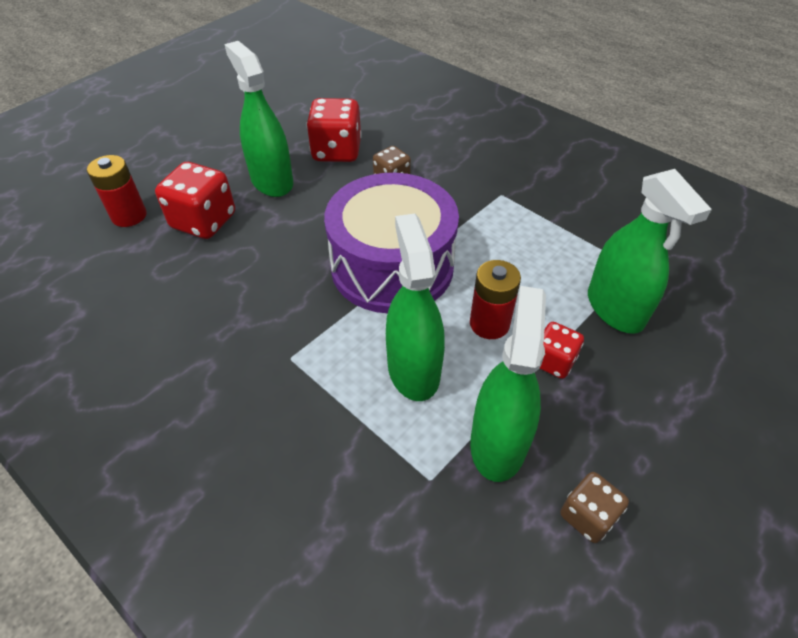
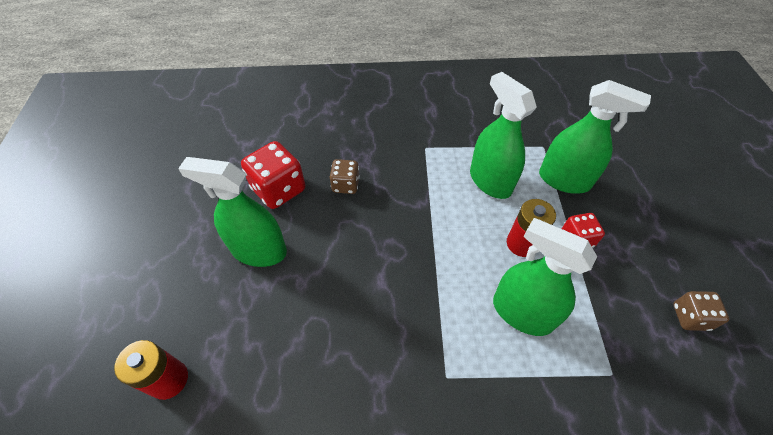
camera: 45 degrees left, 5 degrees up
(204, 221) = (246, 328): red dice -> none
(392, 266) = (424, 251): purple drum -> none
(498, 443) = (612, 316): green spray bottle -> green spray bottle (490, 181)

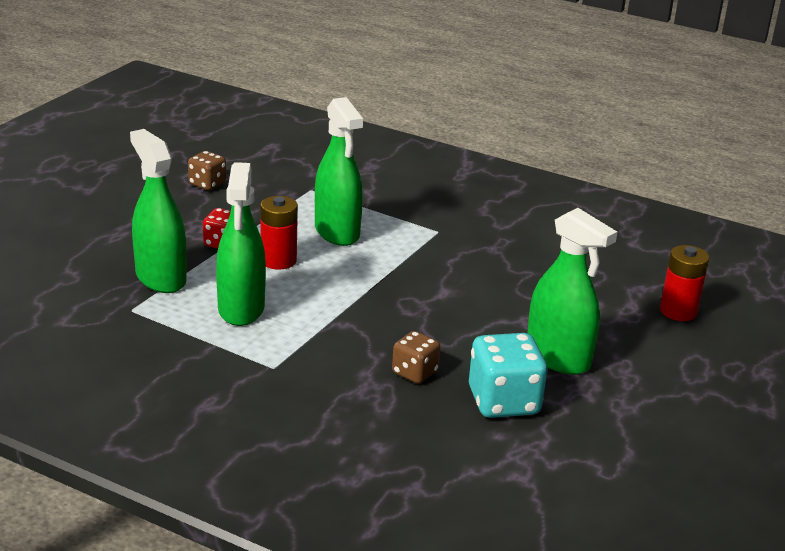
camera: 150 degrees left, 25 degrees down
(279, 189) = (503, 402): red dice -> turquoise dice

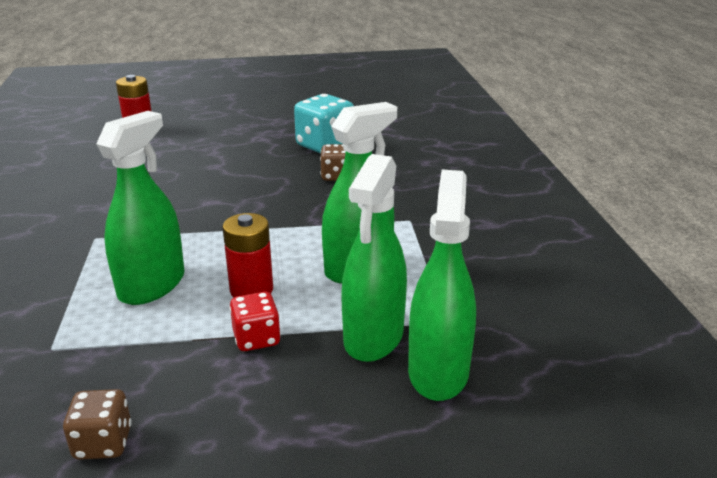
camera: 125 degrees left, 0 degrees up
(558, 358) = (251, 145): green spray bottle -> green spray bottle (438, 371)

